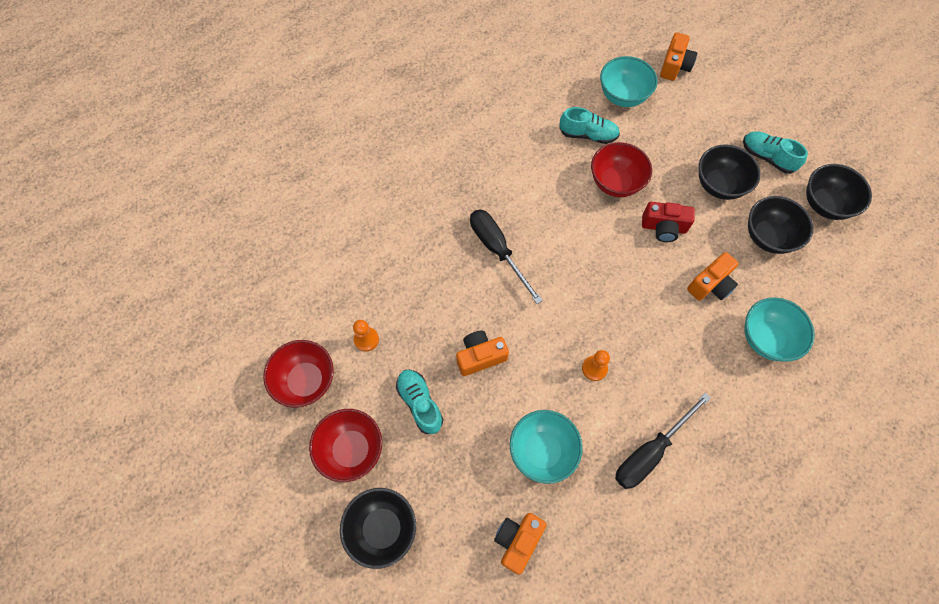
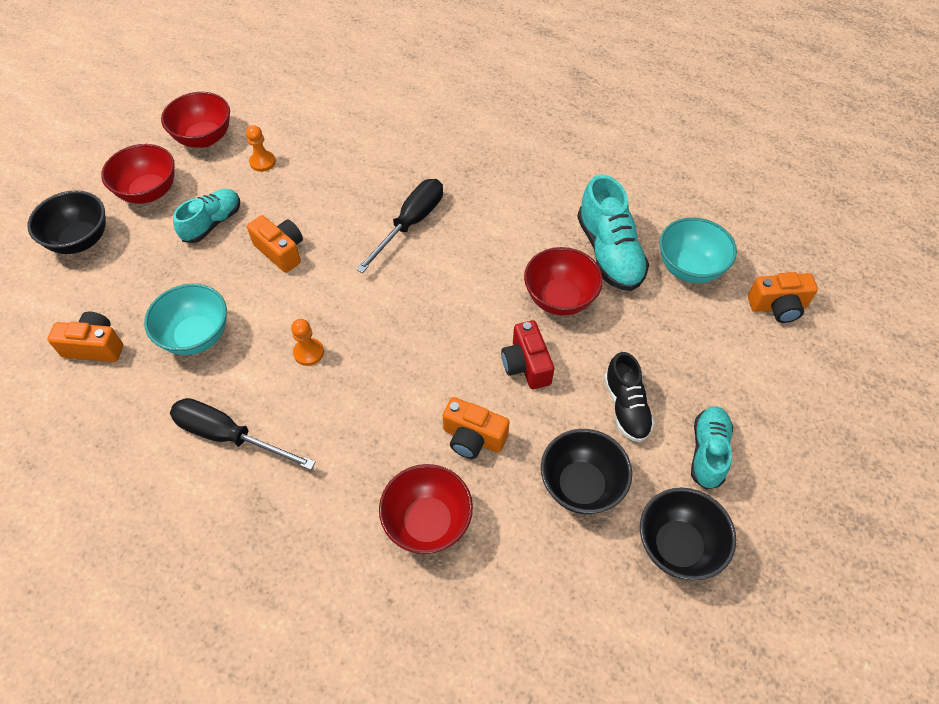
camera: 65 degrees right, 10 degrees down
(587, 135) = (609, 252): turquoise shoe -> turquoise shoe, size x1.52
(719, 185) = (626, 407): black bowl -> black shoe
(766, 338) = (427, 522): turquoise bowl -> red bowl

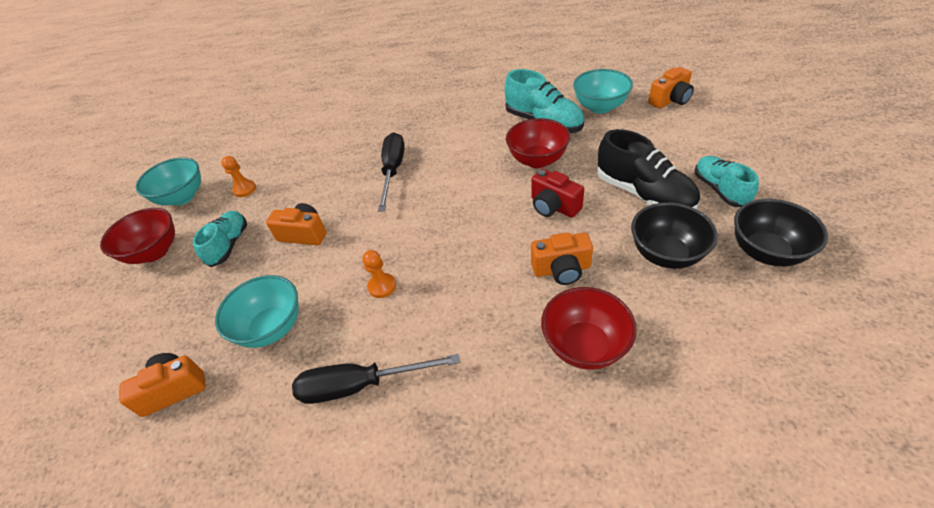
camera: 25 degrees left, 10 degrees down
(80, 240) = (106, 316): black bowl -> none
(204, 138) = (182, 197): red bowl -> turquoise bowl
(626, 407) = (643, 194): black shoe -> black shoe, size x1.52

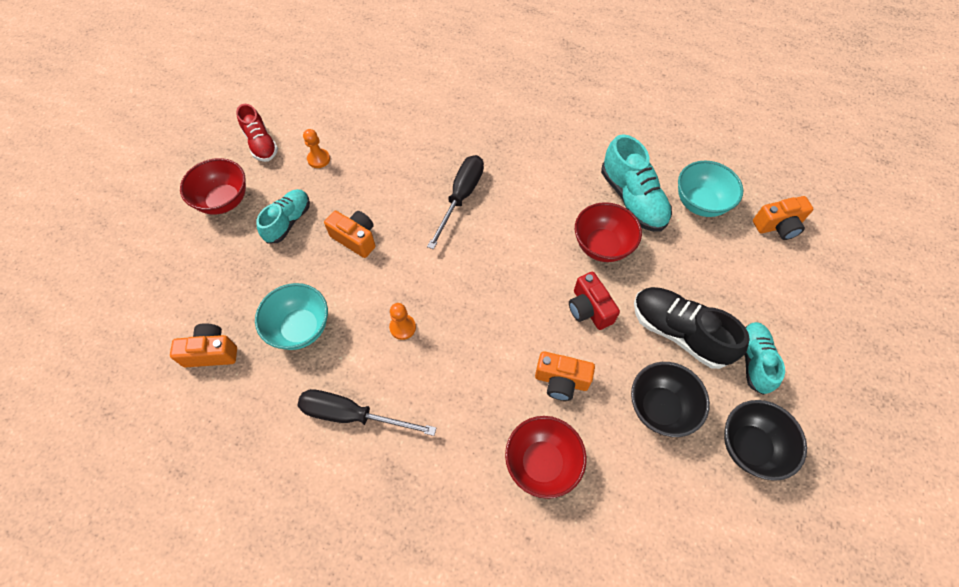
camera: 15 degrees right, 15 degrees up
(182, 197) = (261, 144): turquoise bowl -> red shoe
(643, 194) = (679, 333): black shoe -> black shoe turned 150 degrees clockwise

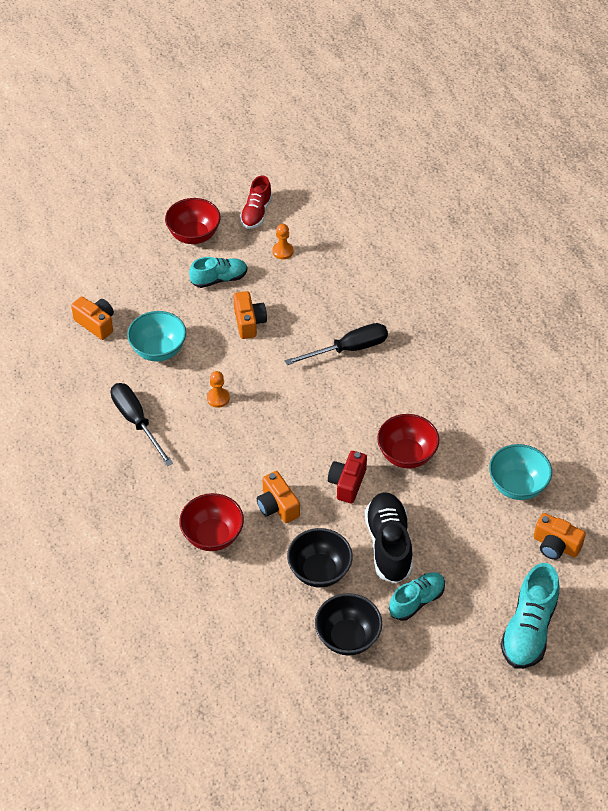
camera: 45 degrees right, 10 degrees down
(632, 199) = (469, 444): turquoise shoe -> turquoise shoe (528, 629)

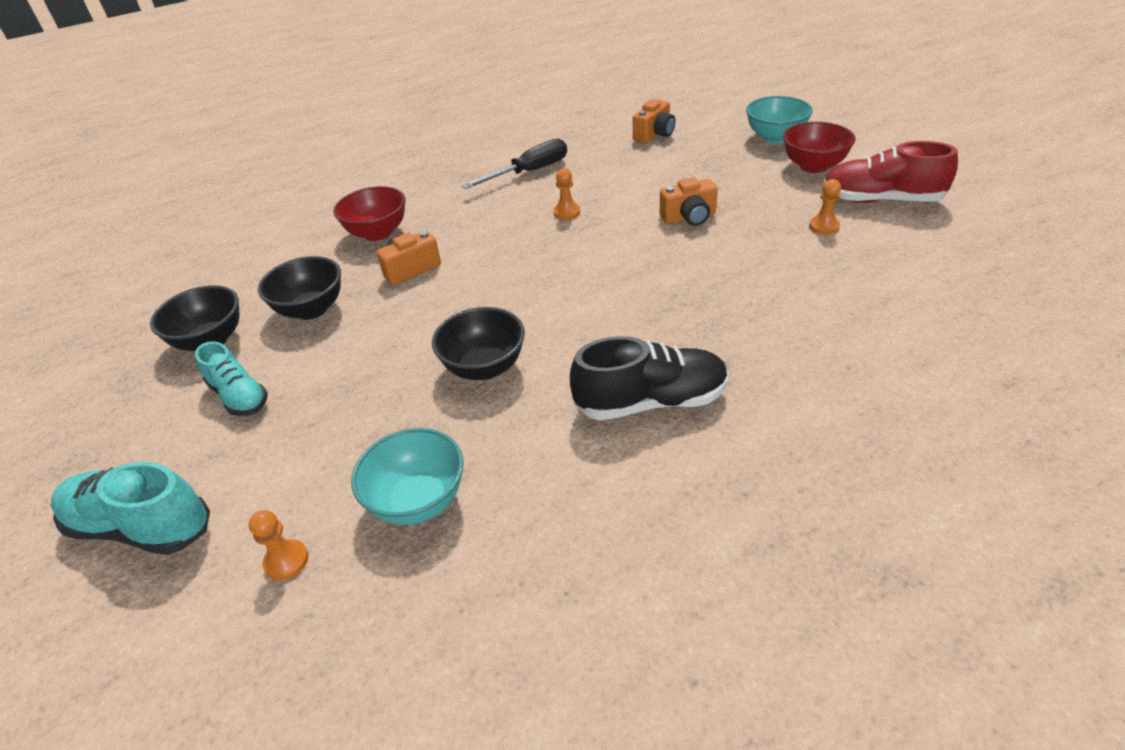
camera: 90 degrees right, 10 degrees down
(158, 350) = (628, 170): turquoise bowl -> turquoise bowl (775, 137)
(219, 279) = (751, 190): turquoise shoe -> none
(256, 213) = (881, 200): red shoe -> red shoe, size x1.52
(347, 483) = (439, 318): red camera -> none
(348, 349) = (668, 297): black screwdriver -> none
(388, 545) = (335, 363): black shoe -> black shoe (650, 402)
(406, 455) = (484, 367): red bowl -> black bowl
(555, 545) = (286, 561): orange camera -> orange pawn

